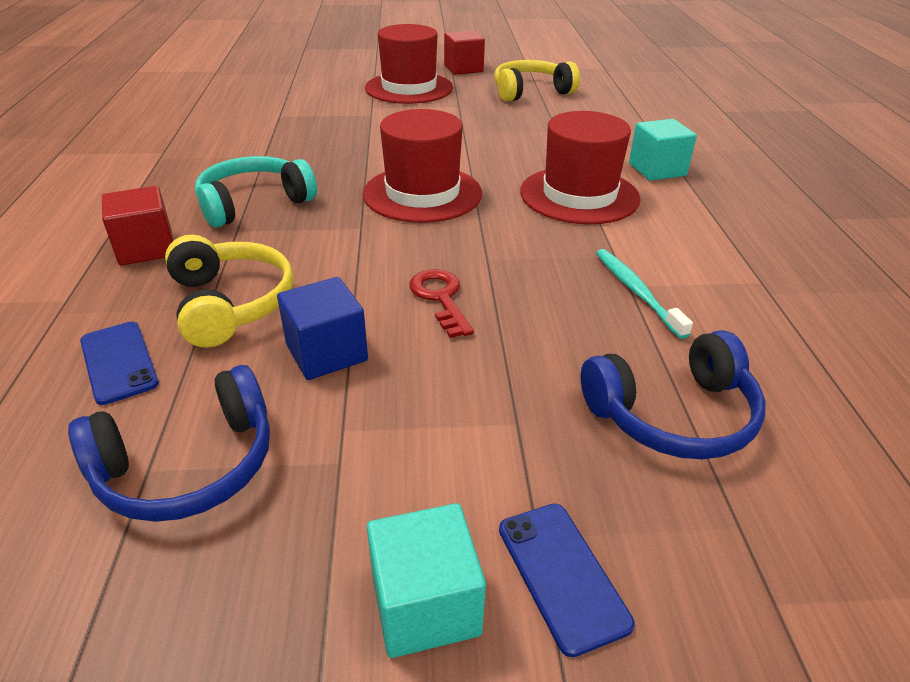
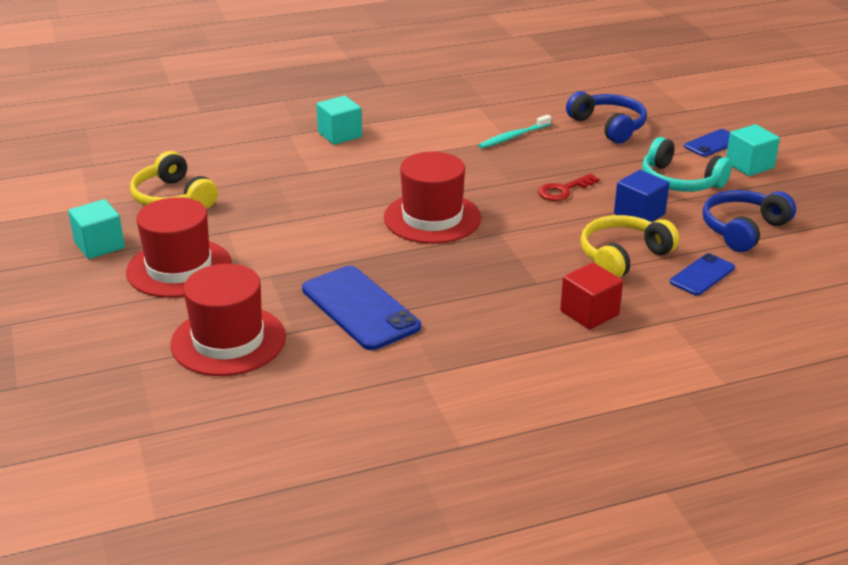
camera: 105 degrees left, 5 degrees down
(188, 466) = (743, 229): blue headphones -> blue headphones turned 90 degrees counterclockwise
(254, 203) = (493, 287): turquoise headphones -> turquoise headphones (680, 181)
(285, 140) = (360, 308): none -> blue phone
(463, 69) = (99, 245): red cube -> turquoise cube
(579, 195) = (399, 159): red hat -> red hat (228, 341)

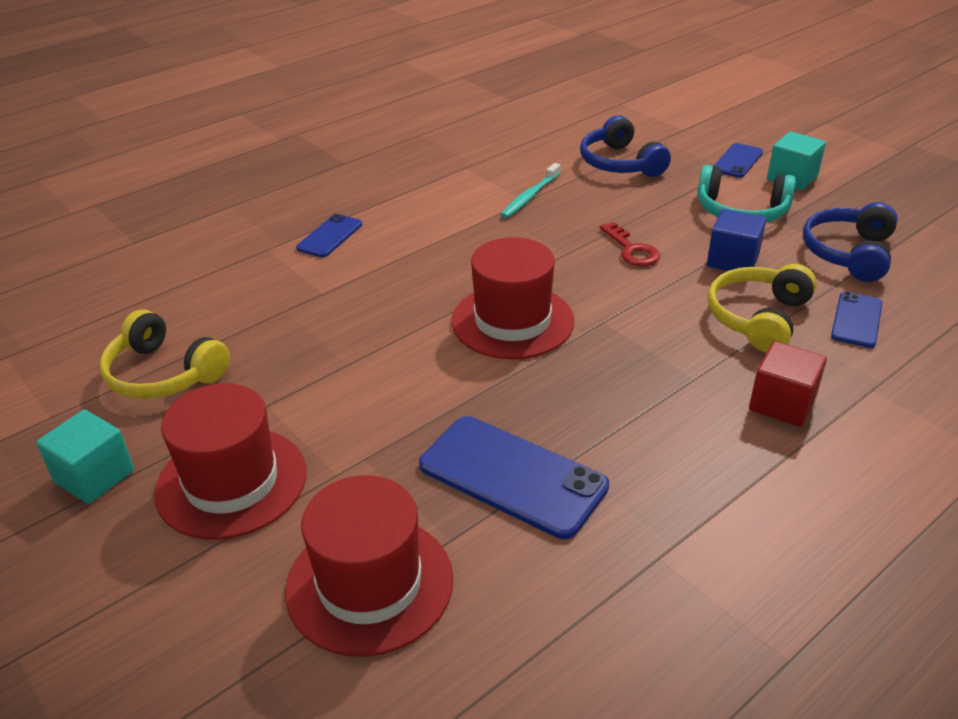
camera: 20 degrees left, 5 degrees up
(340, 135) = (330, 236): turquoise cube -> blue phone
(563, 190) = (632, 250): red key -> red key turned 60 degrees counterclockwise
(608, 126) = (620, 163): blue headphones -> blue headphones turned 150 degrees counterclockwise

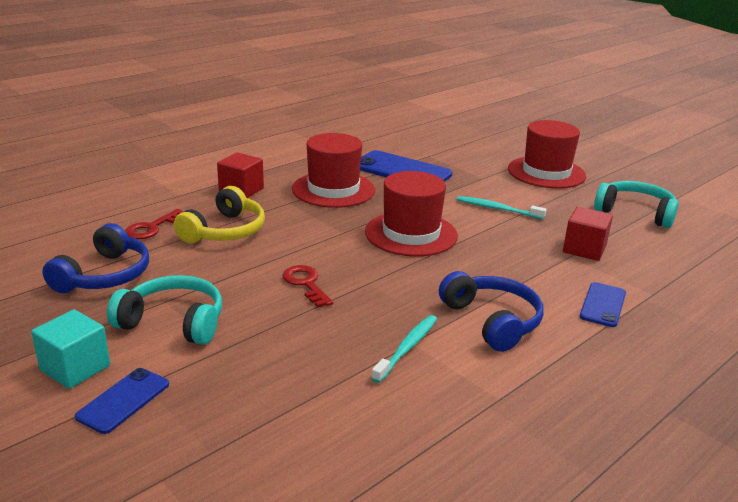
camera: 175 degrees right, 10 degrees down
(94, 476) = (620, 176): turquoise cube -> none
(164, 374) = (635, 213): yellow headphones -> turquoise headphones
(296, 303) = (584, 249): none -> red cube
(369, 584) = (459, 147): red hat -> red hat (333, 189)
(374, 374) = (497, 209): none -> turquoise toothbrush
(620, 163) = (288, 400): blue headphones -> blue headphones (492, 321)
(732, 260) = (216, 272): blue cube -> none
(856, 320) = (151, 228): blue phone -> red key

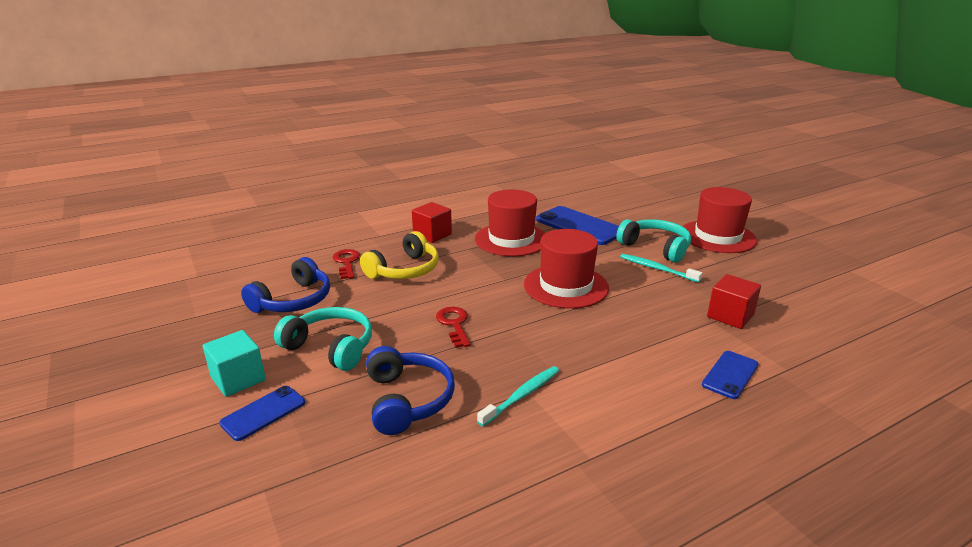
camera: 15 degrees right, 0 degrees up
(151, 228) = (346, 262): red key -> red key turned 120 degrees clockwise
(492, 321) = (612, 379): blue headphones -> blue headphones (407, 400)
(635, 213) = (797, 283): turquoise headphones -> turquoise headphones (655, 247)

